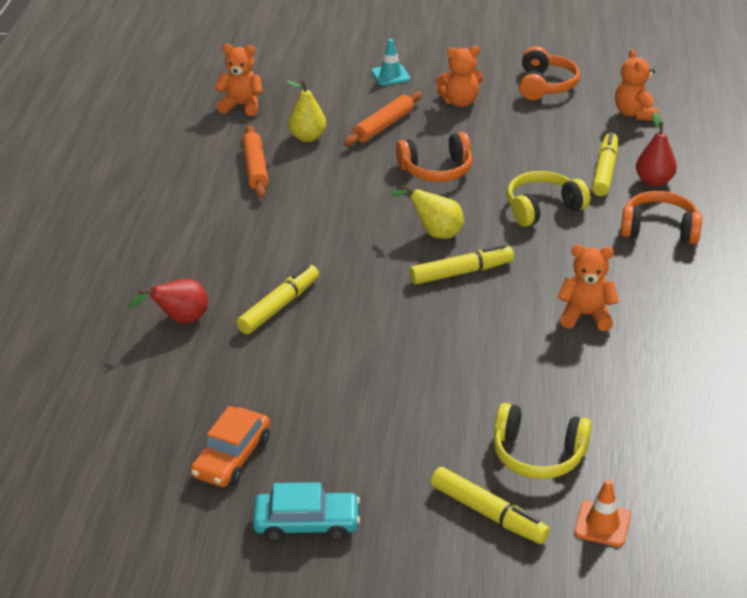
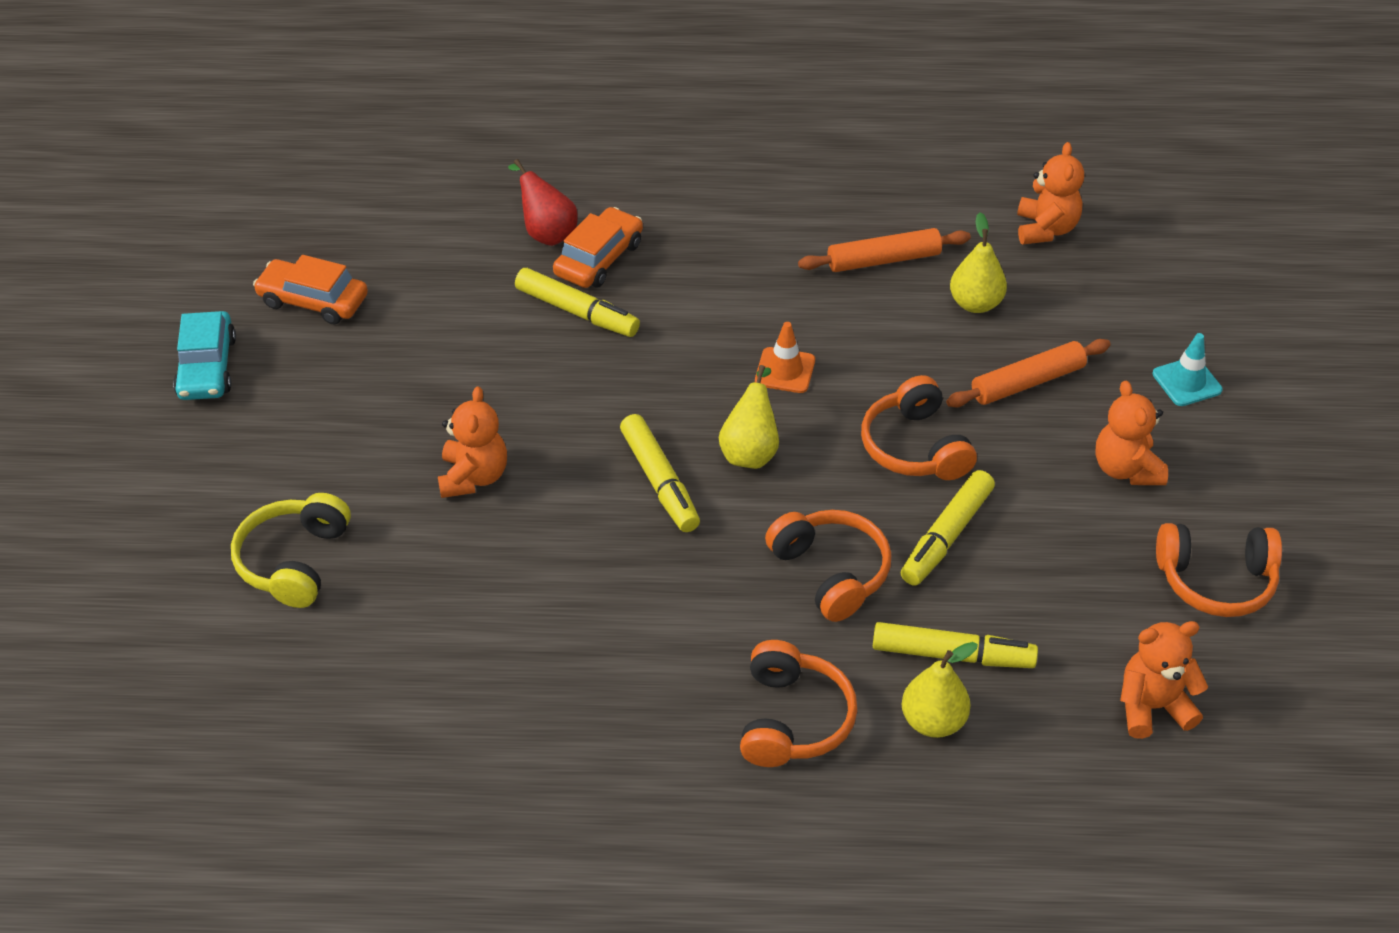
camera: 85 degrees right, 10 degrees up
(219, 294) = (599, 259): none -> orange car
(384, 126) = (1027, 382): orange rolling pin -> orange rolling pin turned 60 degrees counterclockwise
(488, 514) = (202, 515): yellow marker -> yellow marker (946, 536)
(542, 208) = (831, 572): yellow headphones -> orange headphones
(585, 316) = (568, 617): orange teddy bear -> orange teddy bear (473, 477)
(602, 524) = (172, 620): orange traffic cone -> orange traffic cone (785, 370)
(654, 181) = (933, 721): red pear -> yellow pear

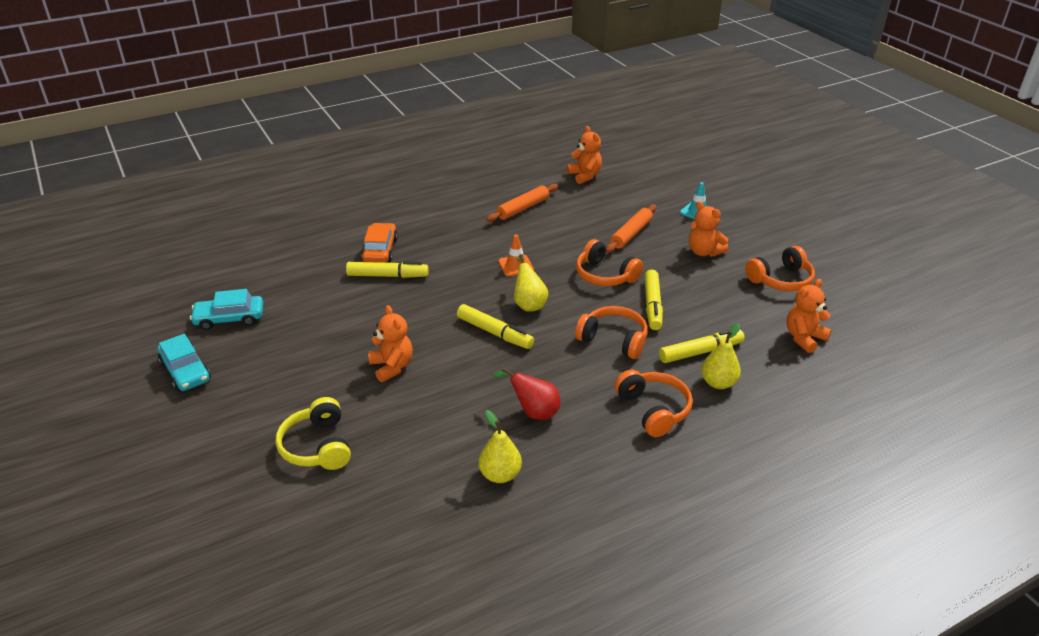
camera: 30 degrees left, 10 degrees down
(313, 300) = (229, 318): orange car -> turquoise car
(547, 233) = (342, 248): red pear -> red pear (533, 412)
(975, 303) = (580, 212): yellow pear -> yellow pear (500, 475)

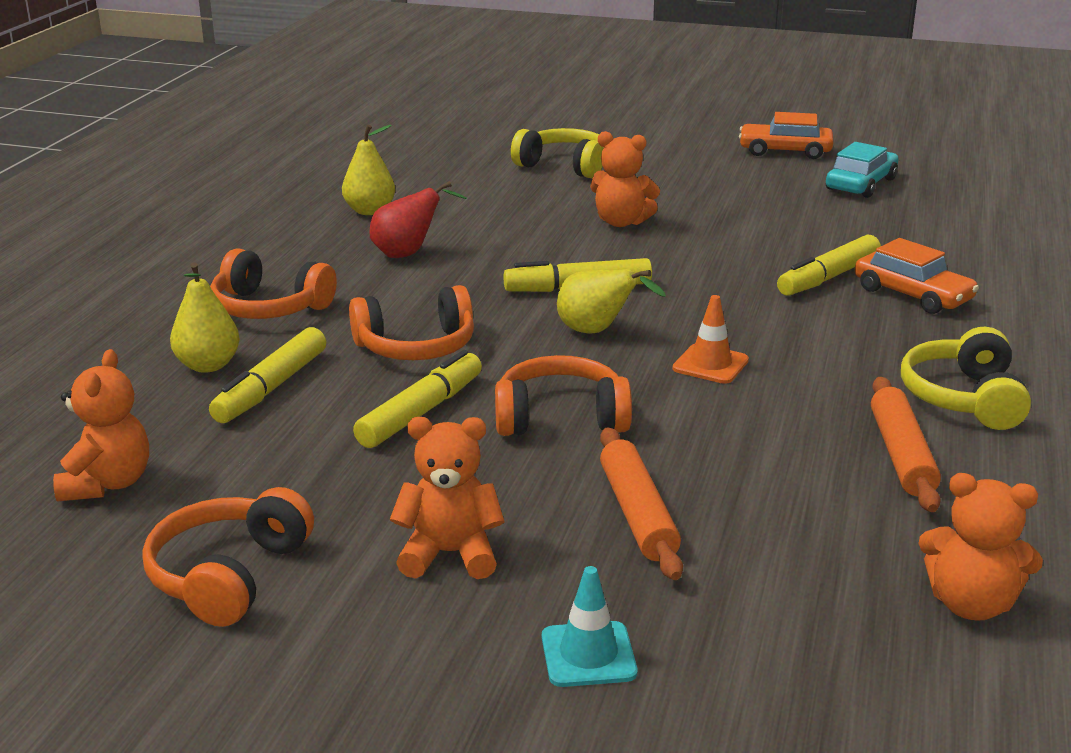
camera: 135 degrees right, 10 degrees down
(185, 371) = (785, 151): turquoise car -> orange car
(465, 211) = (964, 398): none -> yellow headphones
(652, 305) = (421, 412): yellow marker -> yellow marker turned 75 degrees clockwise

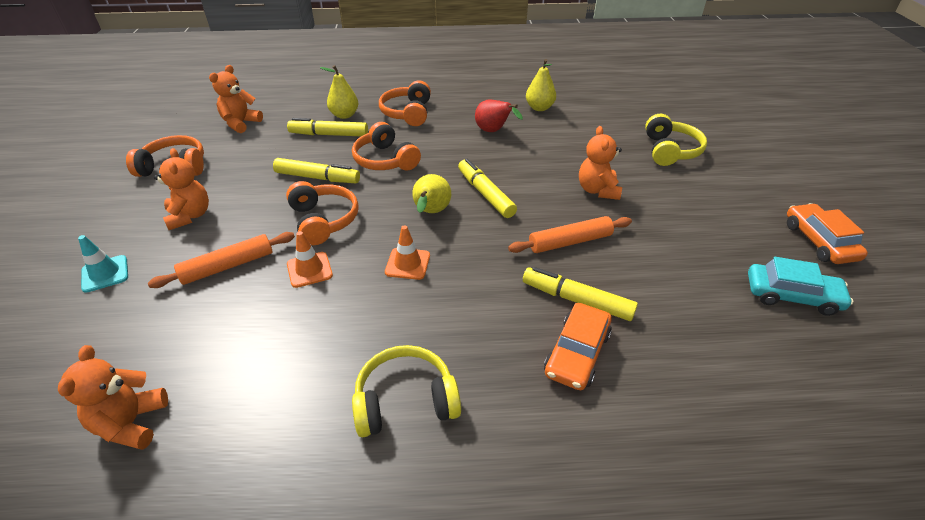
camera: 70 degrees right, 15 degrees up
(107, 484) = (241, 123): orange teddy bear -> orange teddy bear turned 135 degrees clockwise
(685, 440) = (309, 270): none -> orange traffic cone
(901, 455) = (311, 371): orange rolling pin -> orange rolling pin (570, 241)

